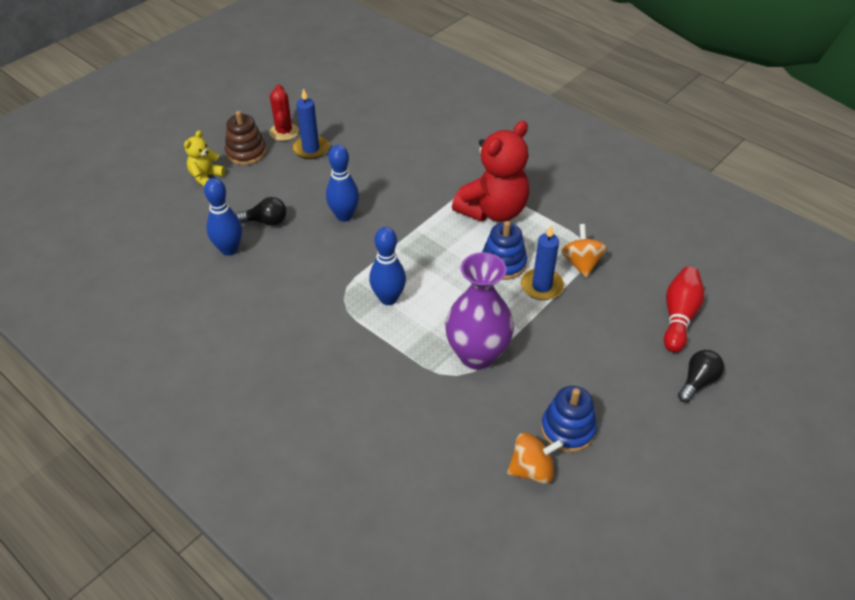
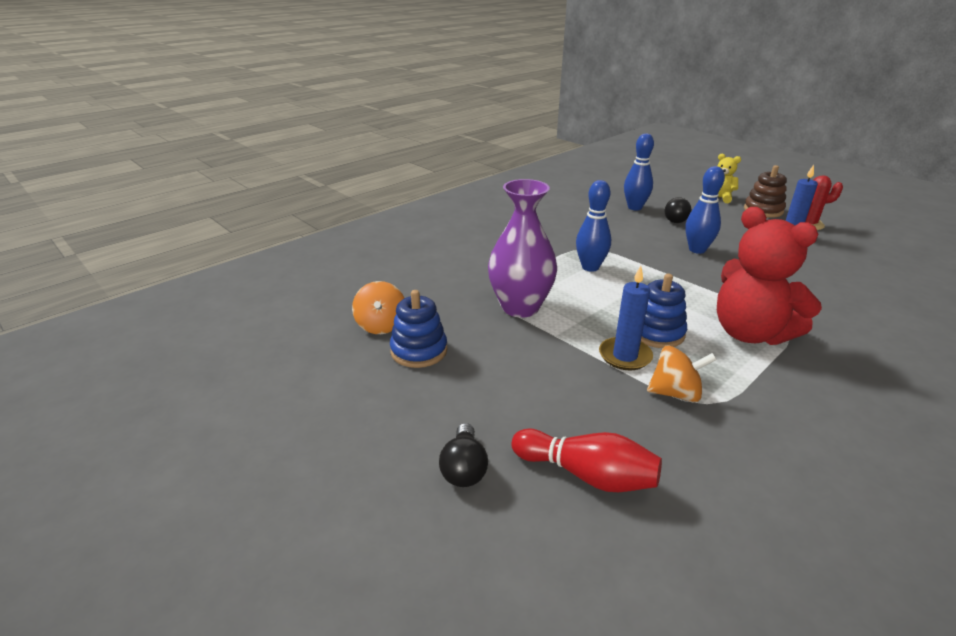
camera: 95 degrees right, 15 degrees down
(697, 382) = (464, 468): black light bulb -> black light bulb turned 45 degrees clockwise

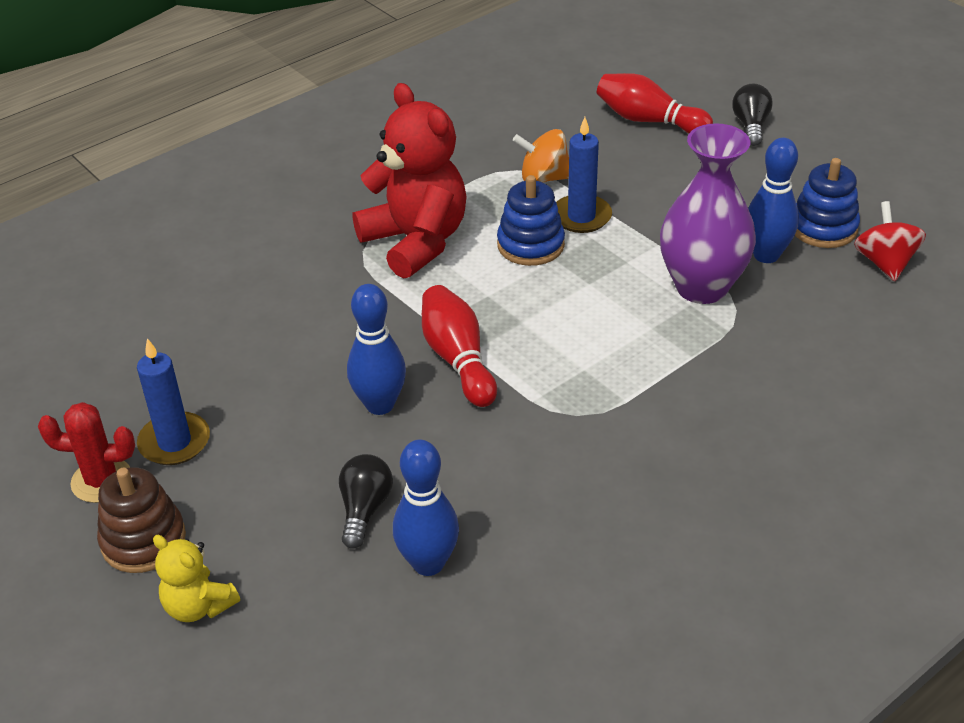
camera: 175 degrees left, 10 degrees up
(381, 325) = (884, 263): orange spinning top -> red spinning top
(590, 267) = (584, 364): blue bowling pin -> blue bowling pin (766, 255)
(667, 268) = (458, 359): none -> red bowling pin

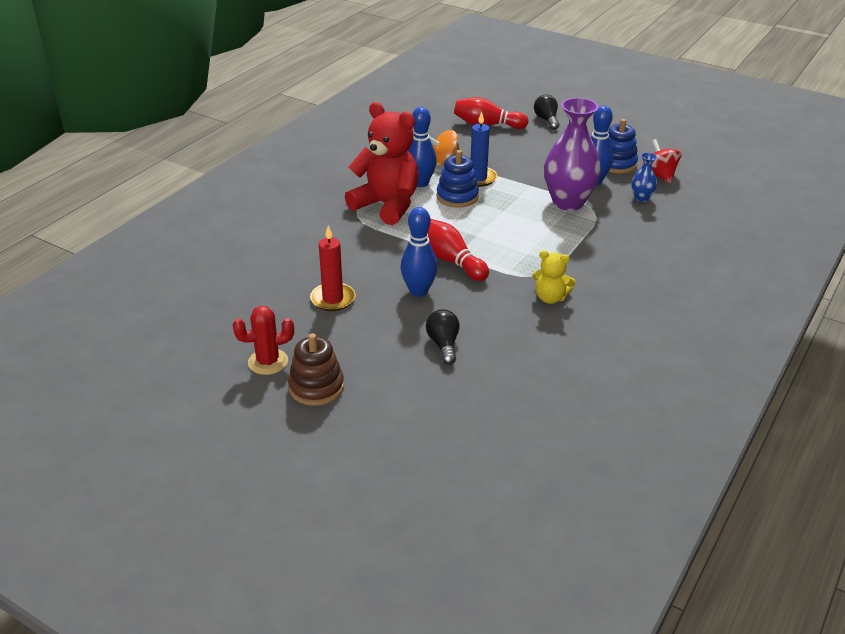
camera: 20 degrees left, 5 degrees down
(174, 442) = (302, 333): blue candle -> none
(198, 606) = (374, 413): yellow teddy bear -> yellow teddy bear (550, 298)
(249, 392) = (333, 299): none -> red candle
(428, 563) = (498, 363): blue bowling pin -> blue bowling pin (420, 183)
(830, 301) = (641, 198): none -> blue vase

